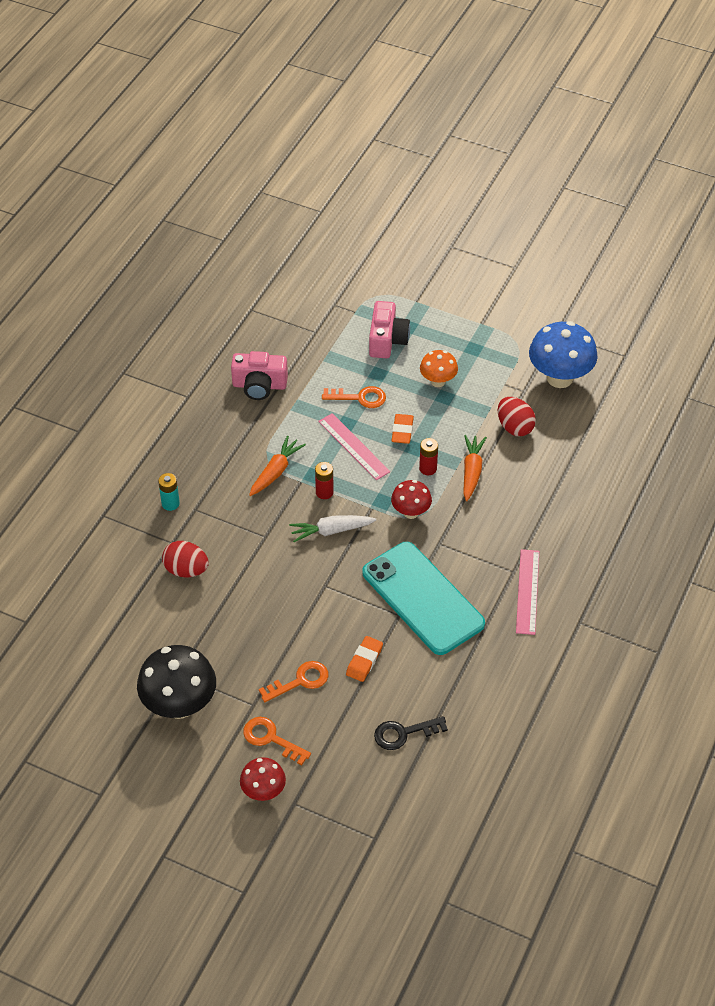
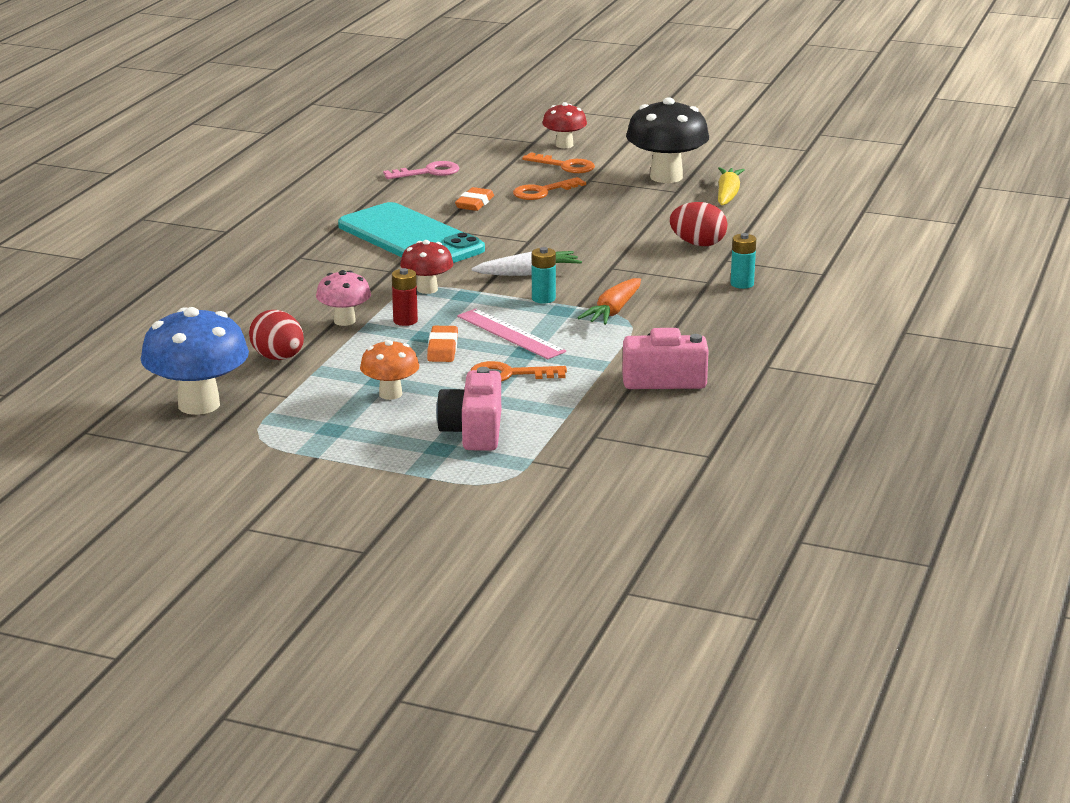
camera: 175 degrees right, 25 degrees down
(133, 662) = (727, 194): none -> yellow carrot
(324, 492) = (543, 299): red battery -> turquoise battery
(403, 733) = (428, 172): black key -> pink key
(472, 471) = (344, 321): orange carrot -> pink mushroom
(527, 591) = (284, 246): pink ruler -> none

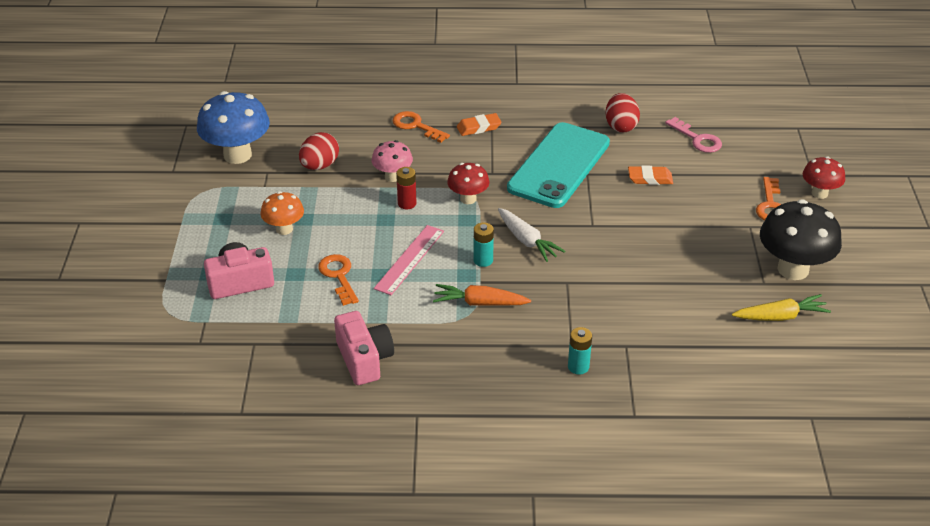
camera: 70 degrees right, 15 degrees up
(442, 348) = (368, 233): orange eraser -> orange eraser (478, 127)
(543, 192) = (702, 207): orange key -> orange key (416, 126)
(698, 244) = (650, 322): red egg -> red egg (620, 126)

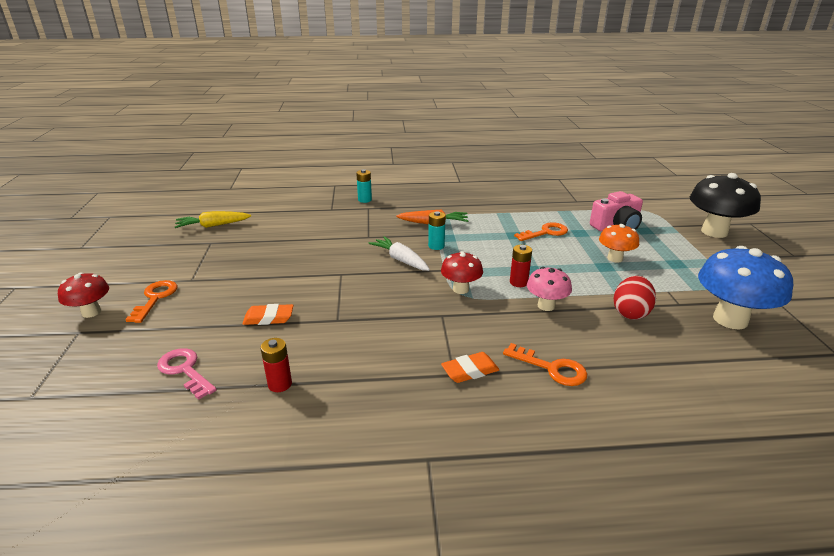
camera: 175 degrees right, 10 degrees down
(338, 276) = (545, 232): orange key -> orange key turned 90 degrees counterclockwise
(364, 359) = (501, 197): pink camera -> none
(410, 259) = (496, 244): pink ruler -> none
(559, 165) = (367, 327): turquoise phone -> none
(620, 126) = (280, 384): red egg -> red battery
(793, 269) = (178, 251): black mushroom -> black mushroom (714, 232)

